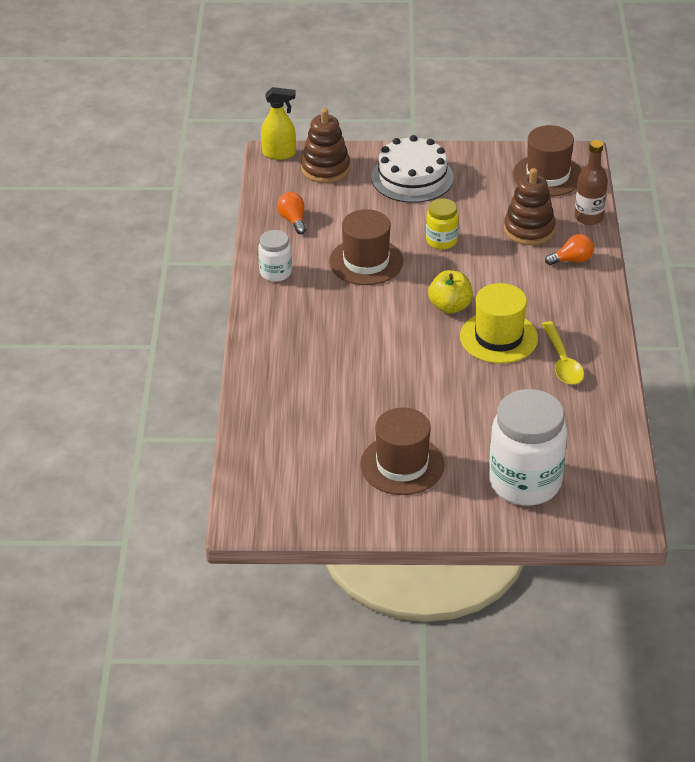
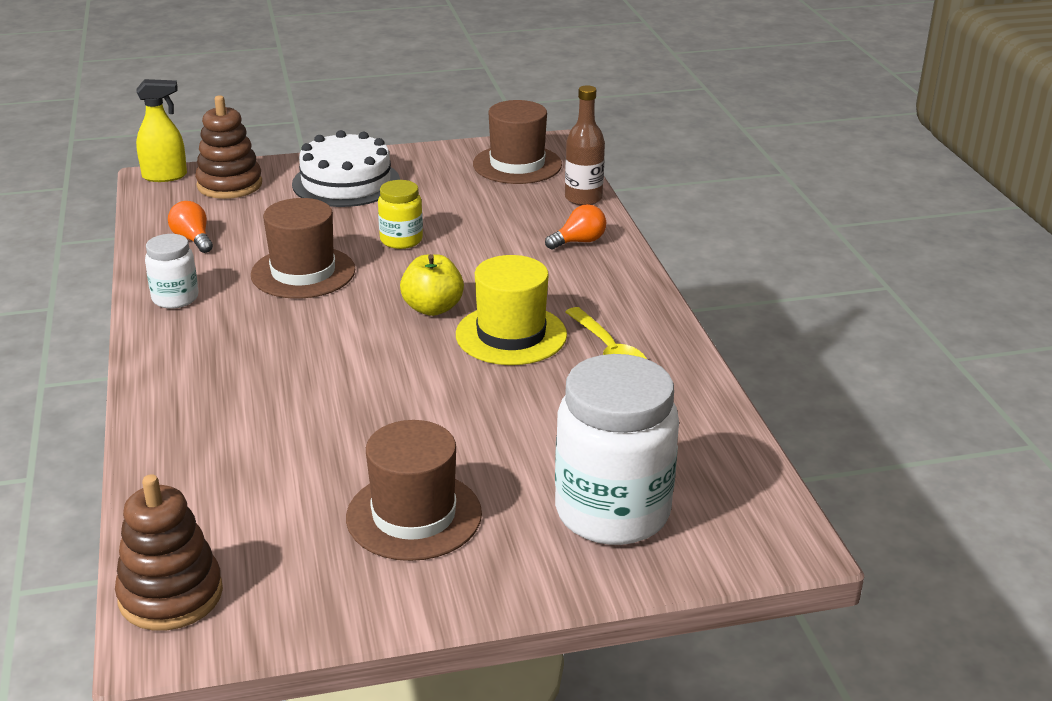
camera: 15 degrees left, 10 degrees down
(529, 230) = (512, 217): brown stacking toy -> brown stacking toy (171, 595)

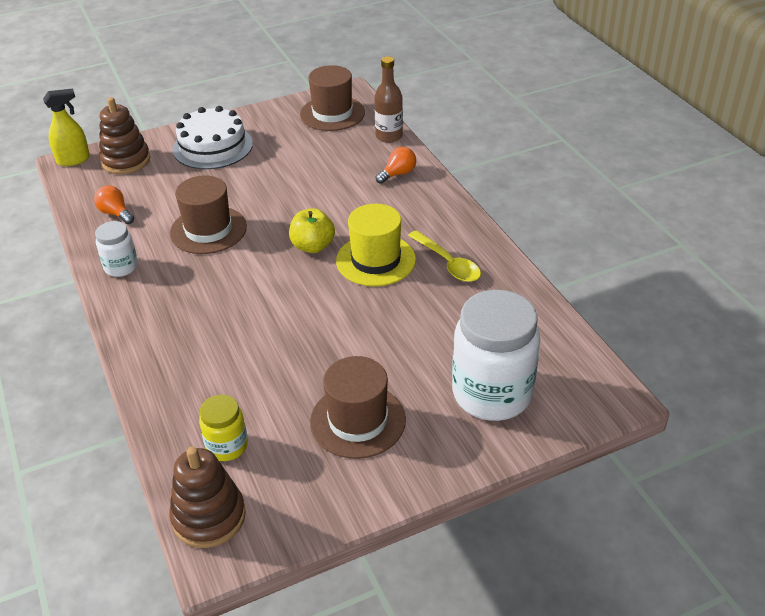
camera: 10 degrees left, 10 degrees up
(401, 240) = (270, 191): yellow jar -> yellow jar (227, 446)

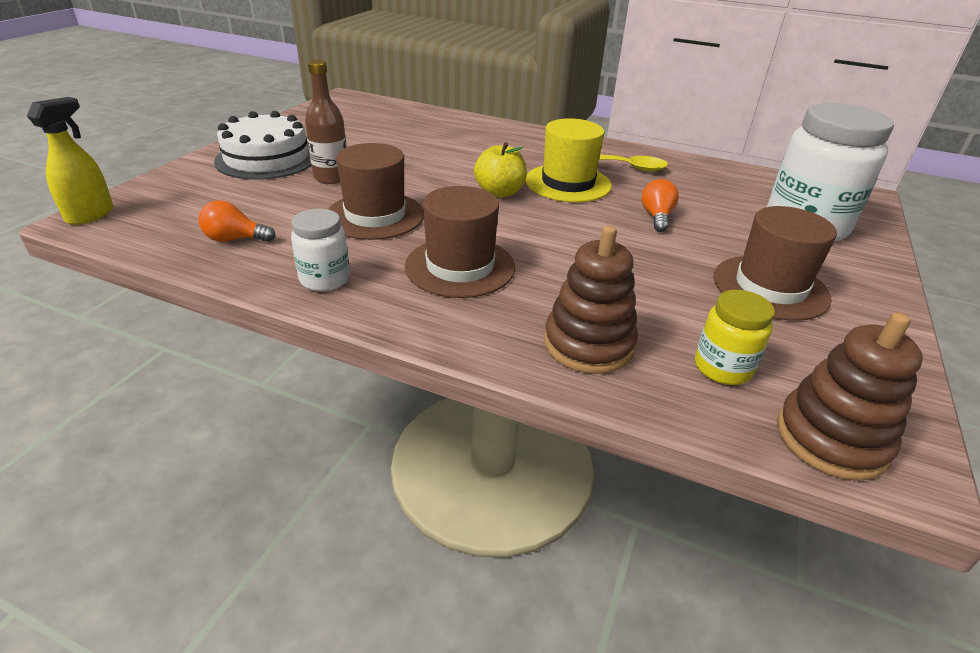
camera: 45 degrees left, 5 degrees down
(126, 161) = (172, 195): brown stacking toy -> brown stacking toy (588, 344)
(332, 113) = (353, 111): brown hat -> brown hat (460, 266)
(389, 136) = (430, 112): brown bottle -> brown bottle (331, 177)
(398, 174) = (481, 130): orange light bulb -> orange light bulb (656, 217)

